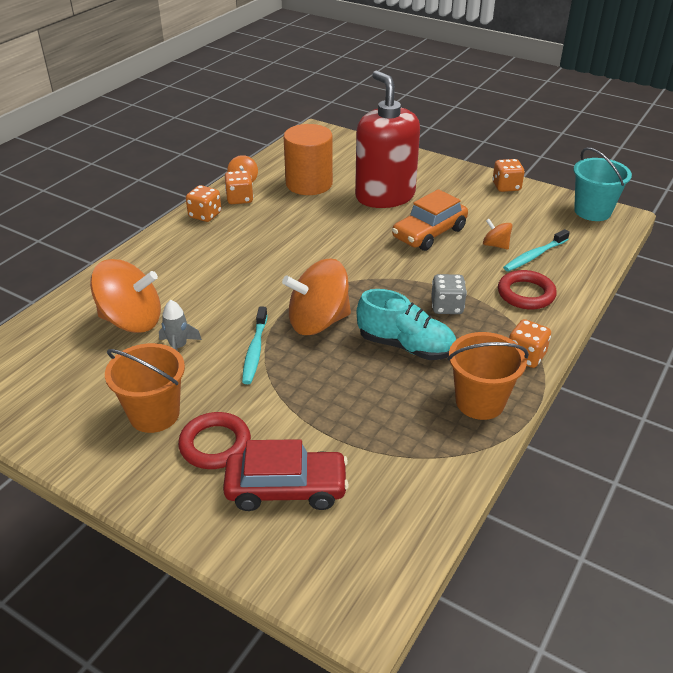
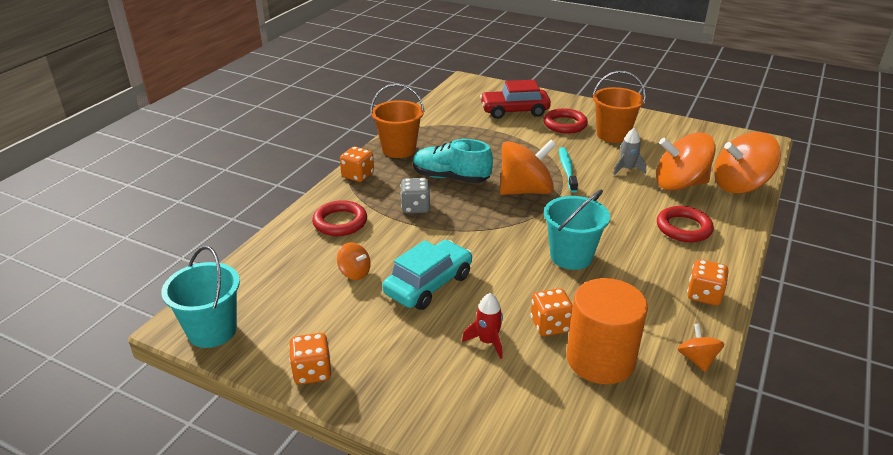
camera: 175 degrees right, 5 degrees down
(63, 315) = (740, 185): none -> orange spinning top
(173, 269) = (683, 228): none -> red ring
(239, 199) = (679, 324): orange dice -> orange dice (550, 325)
(298, 249) = (571, 256): none -> turquoise bucket
(385, 196) = (487, 342): red soap dispenser -> red rocket
(429, 233) = (428, 284): orange car -> turquoise car
(534, 256) = (316, 262): turquoise toothbrush -> none

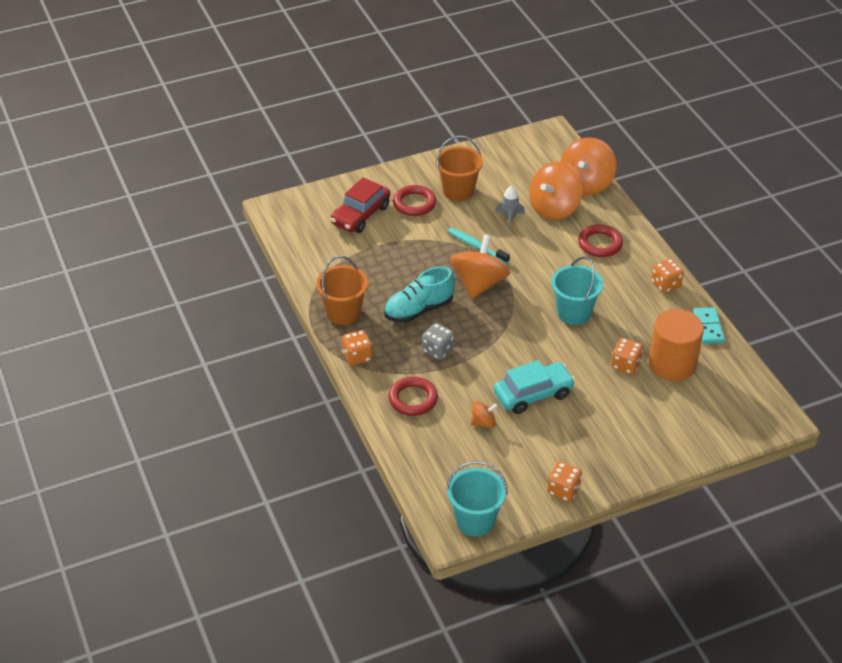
camera: 50 degrees left, 10 degrees up
(428, 284) = (533, 394): turquoise car -> turquoise car turned 75 degrees clockwise
(487, 342) = (613, 400): red rocket -> none
(697, 359) = (708, 327): orange spinning top -> turquoise domino

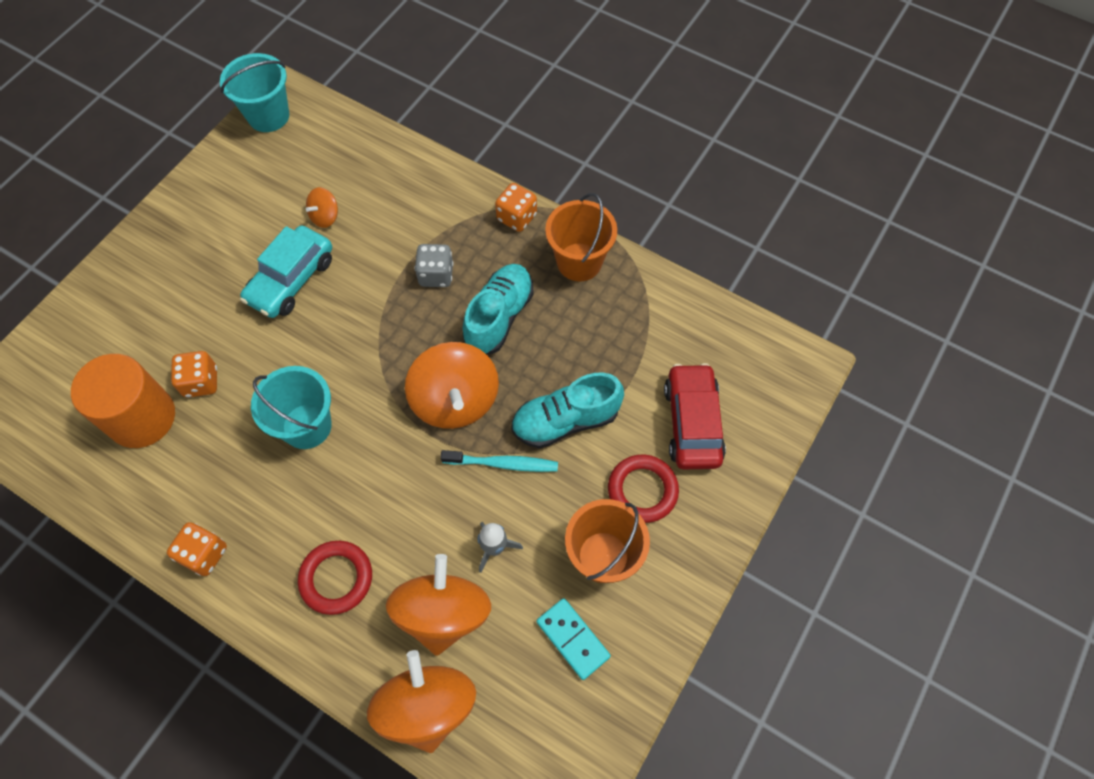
camera: 145 degrees right, 20 degrees up
(413, 399) = (418, 202): red ring -> none
(426, 247) = (565, 421): none -> turquoise shoe
(563, 490) = (197, 189): orange dice -> none
(708, 327) = (114, 509): turquoise domino -> turquoise domino (572, 639)

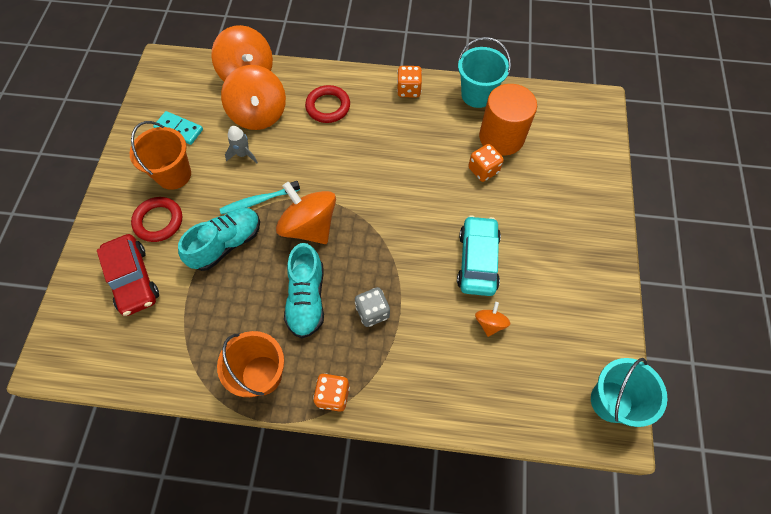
camera: 155 degrees right, 0 degrees up
(307, 426) = (397, 172): turquoise bucket -> turquoise bucket (477, 95)

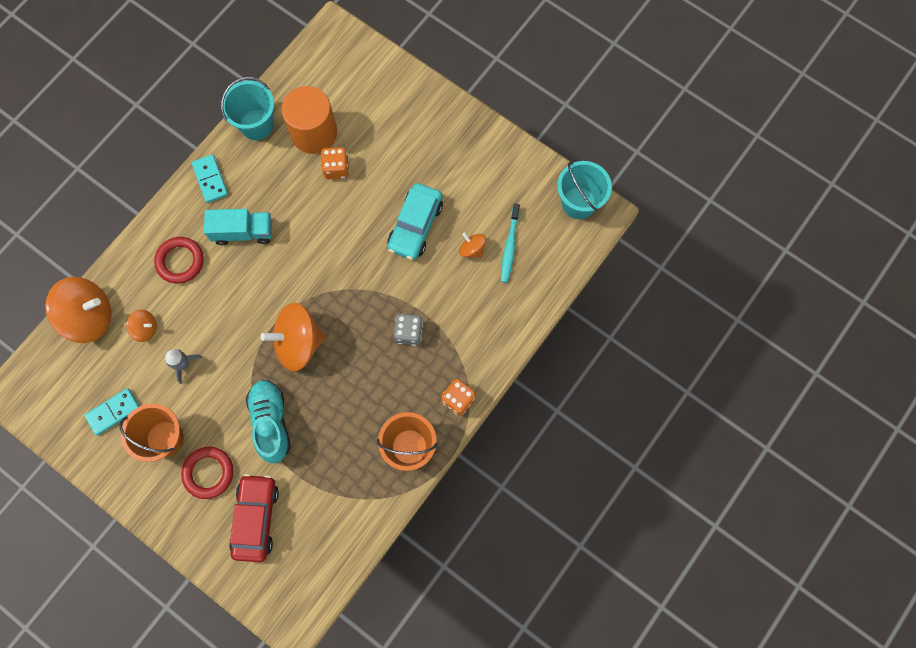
camera: 60 degrees left, 10 degrees up
(133, 279) = (256, 518): red car -> red car turned 90 degrees counterclockwise
(258, 201) = (244, 374): turquoise toothbrush -> turquoise toothbrush (509, 246)
(259, 114) = (145, 329): orange spinning top -> orange spinning top, size x0.48
(306, 299) = (365, 379): turquoise shoe -> none
(380, 134) = (243, 232): none -> turquoise truck
(408, 90) = (210, 179): orange dice -> turquoise domino
(477, 261) = (415, 226): turquoise car -> turquoise car turned 105 degrees counterclockwise

